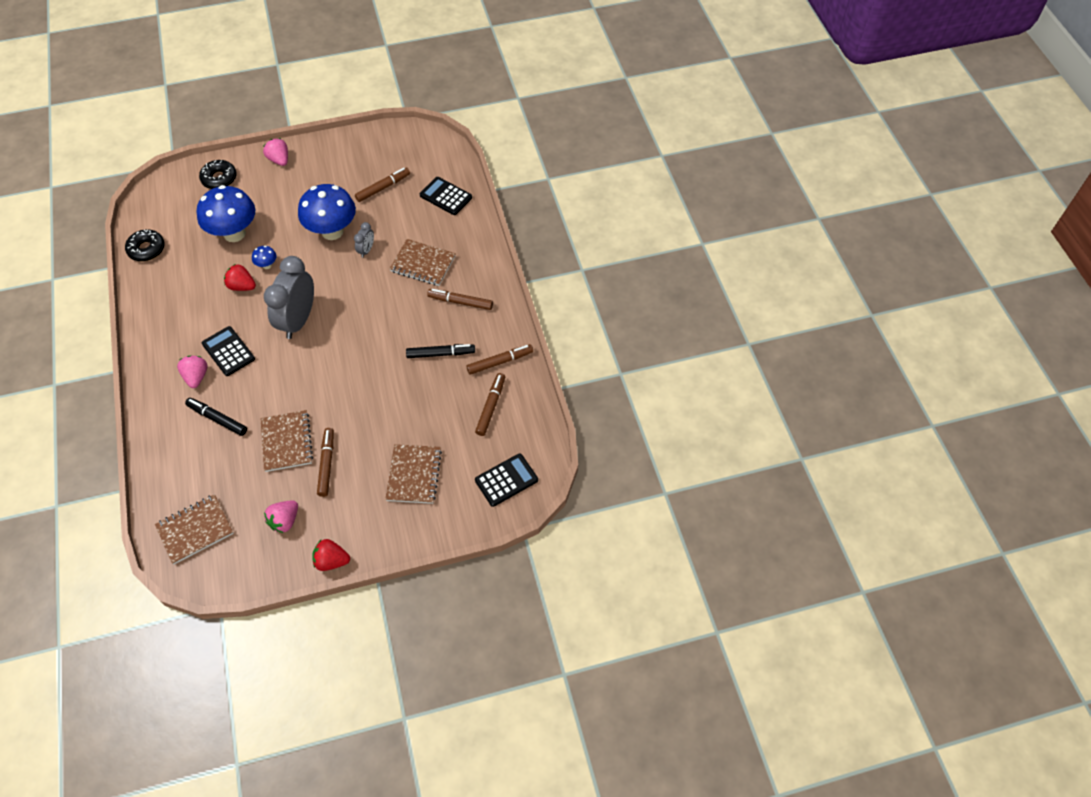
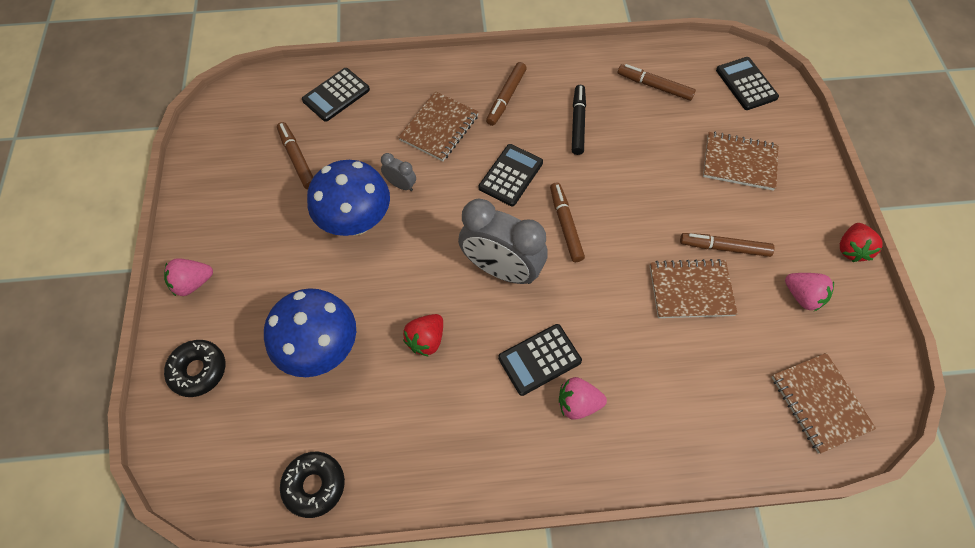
camera: 80 degrees left, 5 degrees up
(217, 419) = (651, 374): black marker -> none
(267, 265) = (395, 305): blue mushroom -> none
(382, 315) = (511, 175): none -> black calculator
(500, 362) = (596, 72): brown marker -> brown marker (565, 225)

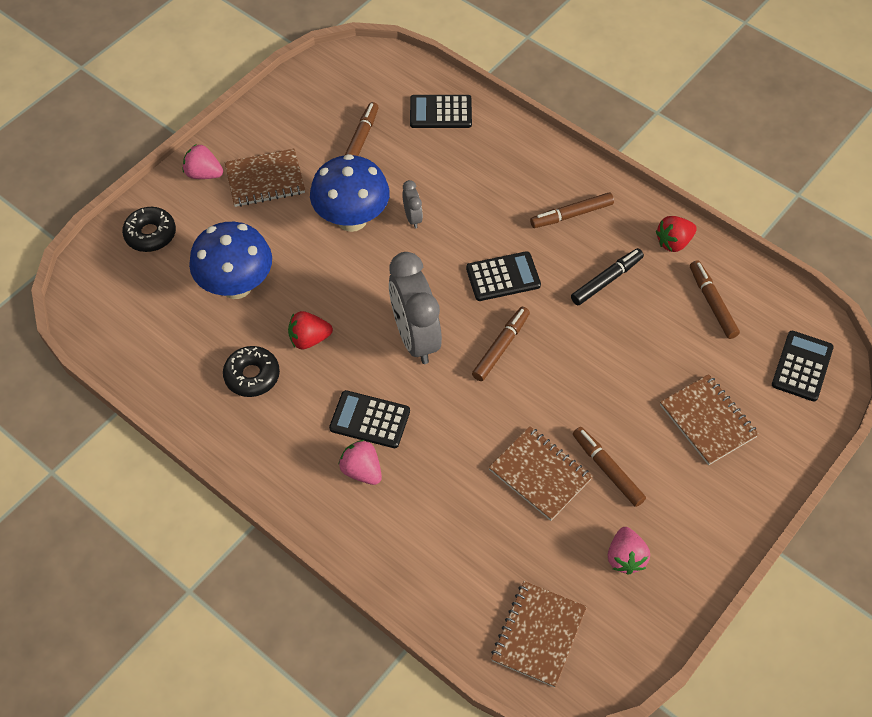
camera: 45 degrees right, 5 degrees down
(314, 485) = (144, 365): black donut -> black donut (252, 376)
(439, 128) = (490, 197): brown notebook -> brown notebook (265, 180)
(851, 249) = (716, 564): red strawberry -> red strawberry (673, 242)

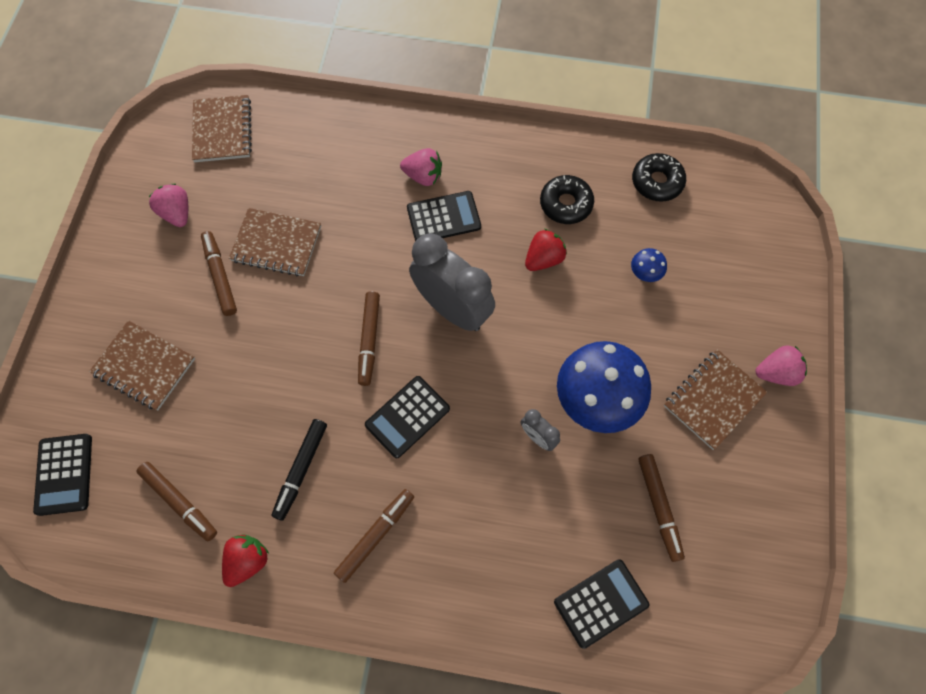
camera: 150 degrees right, 10 degrees up
(150, 234) = (762, 282): black donut -> black donut (657, 182)
(236, 286) = (644, 274): blue mushroom -> blue mushroom, size x0.42
(607, 469) = (220, 276): brown marker -> brown marker turned 135 degrees counterclockwise

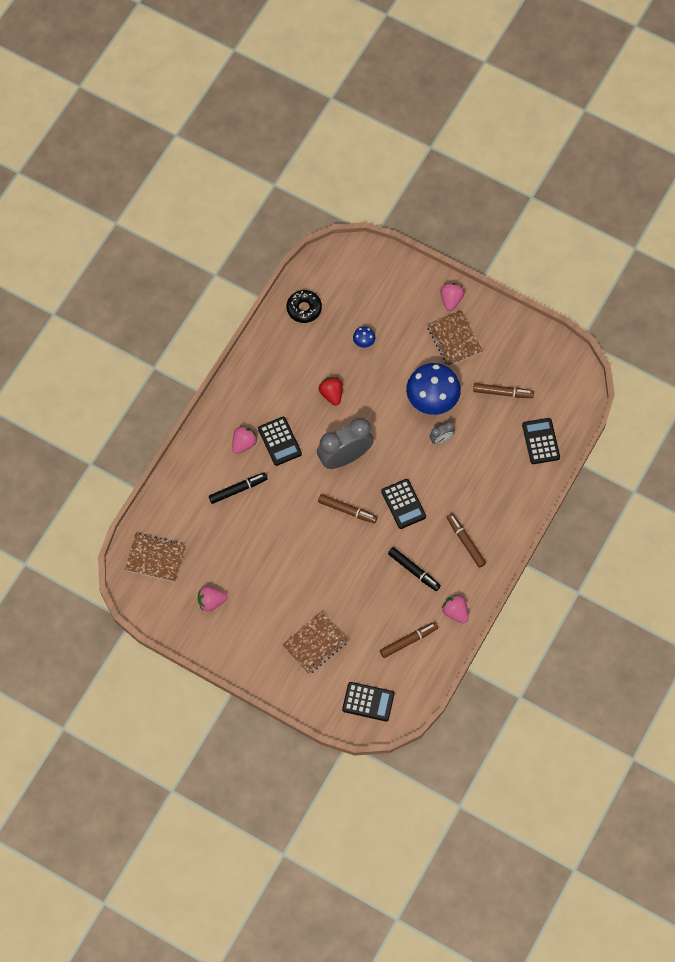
camera: 70 degrees left, 0 degrees up
(220, 276) = (269, 585): brown marker -> none
(248, 561) = (455, 612): red strawberry -> pink strawberry
(276, 244) = (259, 546): brown notebook -> none
(353, 191) = (238, 489): none -> black marker
(444, 218) = (279, 441): black calculator -> black calculator turned 150 degrees clockwise
(566, 204) = (298, 367): black donut -> none

